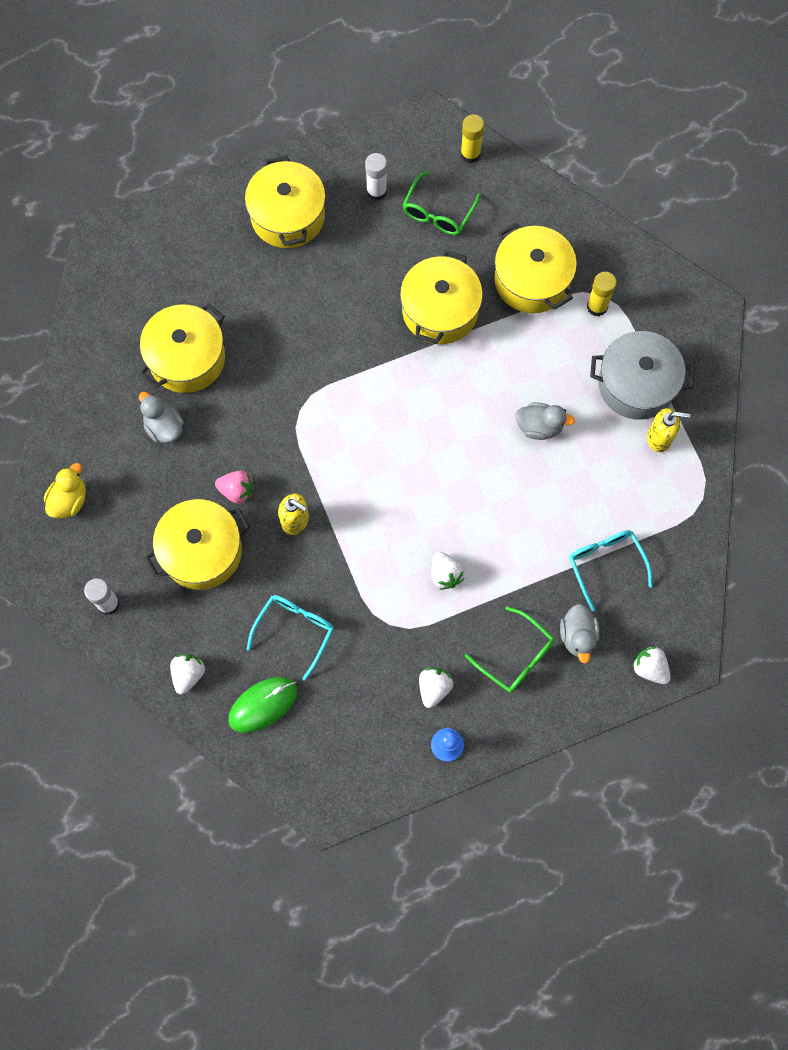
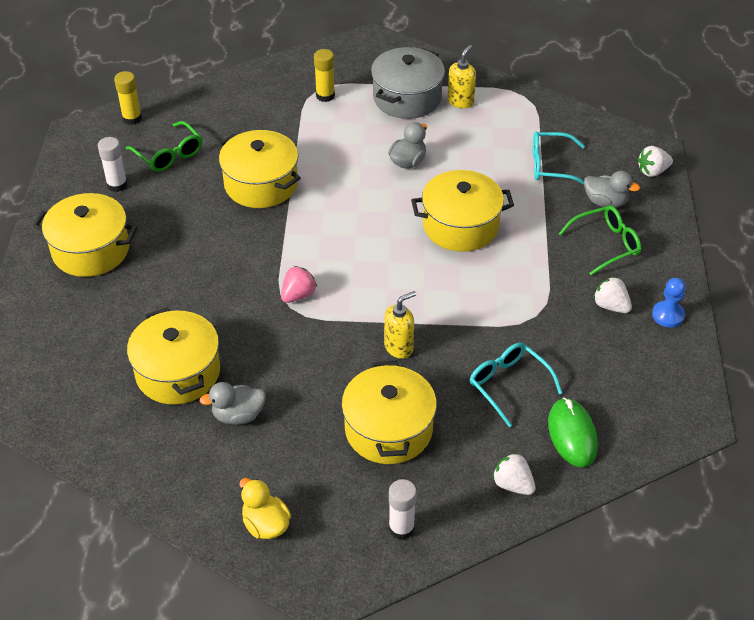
camera: 65 degrees left, 25 degrees down
(237, 491) = (342, 380): pink strawberry -> pink strawberry (298, 295)
(445, 574) = (508, 263): white strawberry -> none
(532, 280) = (274, 122): yellow pot -> yellow pot (460, 226)

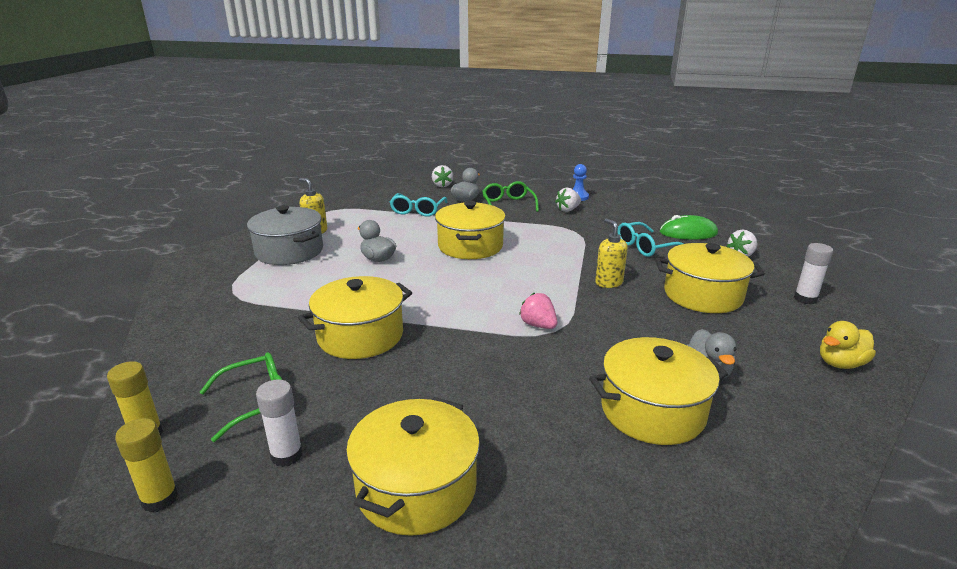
camera: 80 degrees left, 20 degrees down
(325, 96) = (246, 289): yellow glue stick -> yellow glue stick (160, 498)

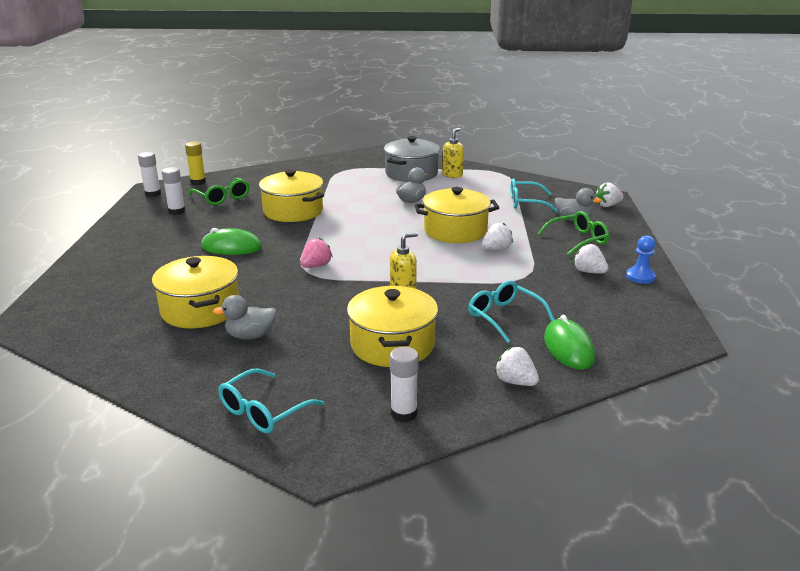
camera: 80 degrees right, 0 degrees up
(160, 498) = (153, 194): yellow glue stick -> white glue stick
(416, 488) = (144, 243): yellow pot -> none
(466, 388) = (232, 247): none -> green mouse
(518, 234) = (496, 249): none -> white strawberry
(840, 363) = (264, 411): yellow duck -> turquoise glasses

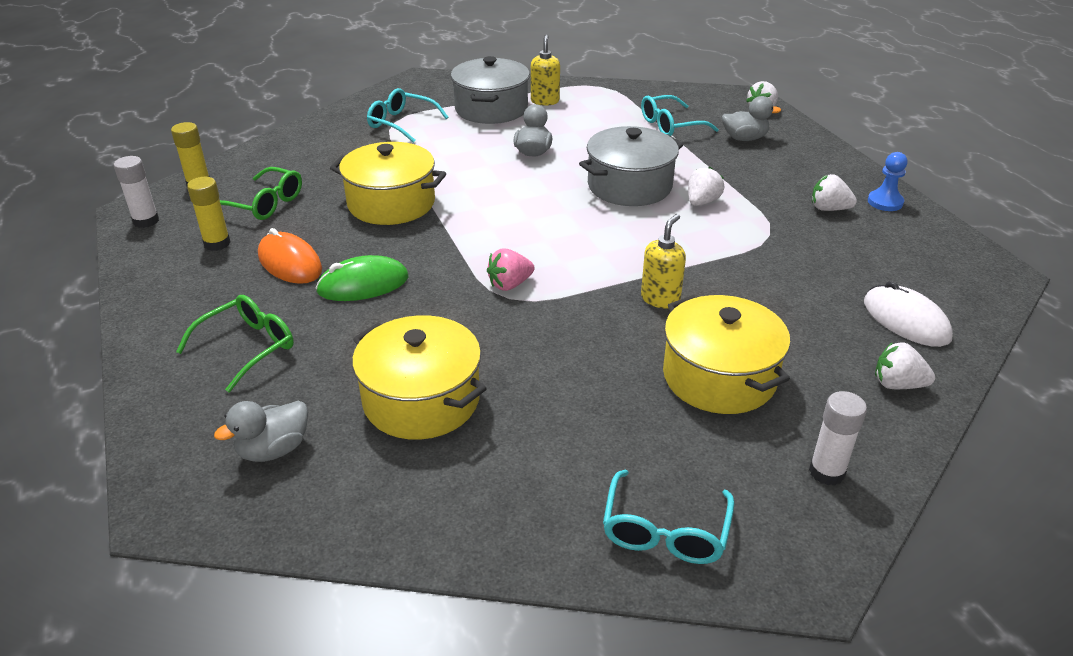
camera: 25 degrees left, 10 degrees up
(177, 211) = (217, 243): white glue stick -> yellow glue stick
(204, 228) = (290, 263): none -> orange mouse
(250, 336) = (532, 420): grey duck -> grey duck (273, 450)
(316, 266) = (510, 284): pink strawberry -> pink strawberry turned 135 degrees counterclockwise
(455, 231) = (629, 186): yellow pot -> grey pot
(504, 317) = (802, 298): turquoise glasses -> turquoise glasses (402, 123)
(568, 348) = (906, 320): green mouse -> white mouse
(577, 240) = (776, 167): green glasses -> green glasses (247, 348)

